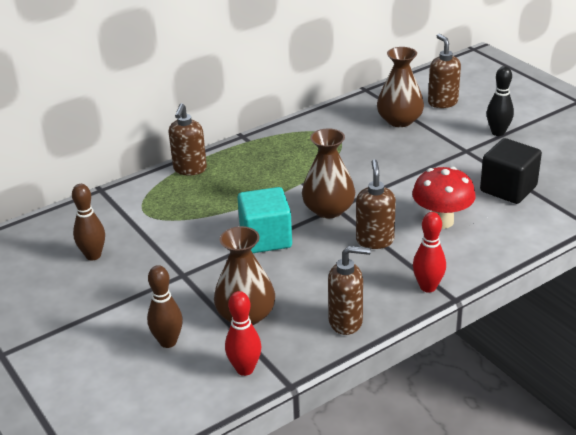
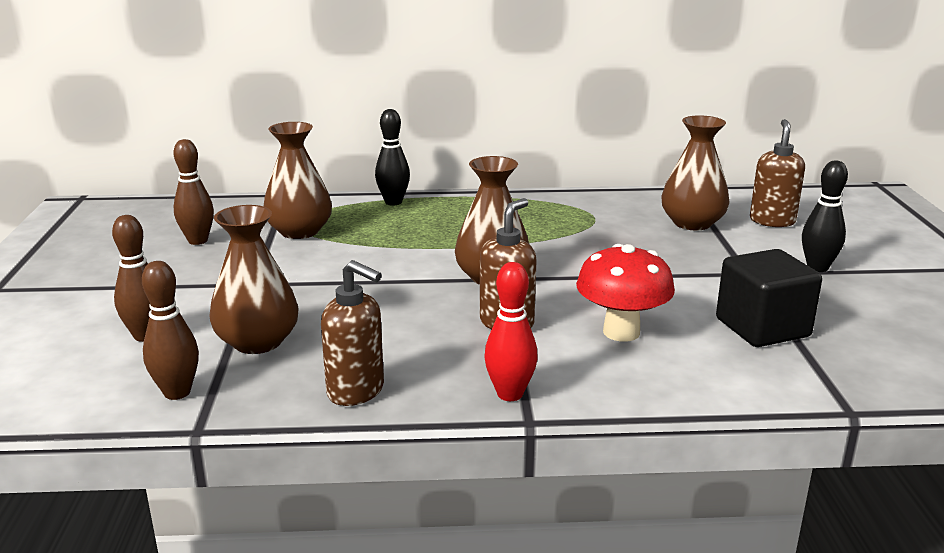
camera: 30 degrees right, 10 degrees down
(157, 219) = (299, 231): none -> brown vase
(190, 169) = (393, 202): brown soap dispenser -> black bowling pin
(245, 369) = (177, 392): red bowling pin -> brown bowling pin
(266, 238) = (383, 281): turquoise cube -> none

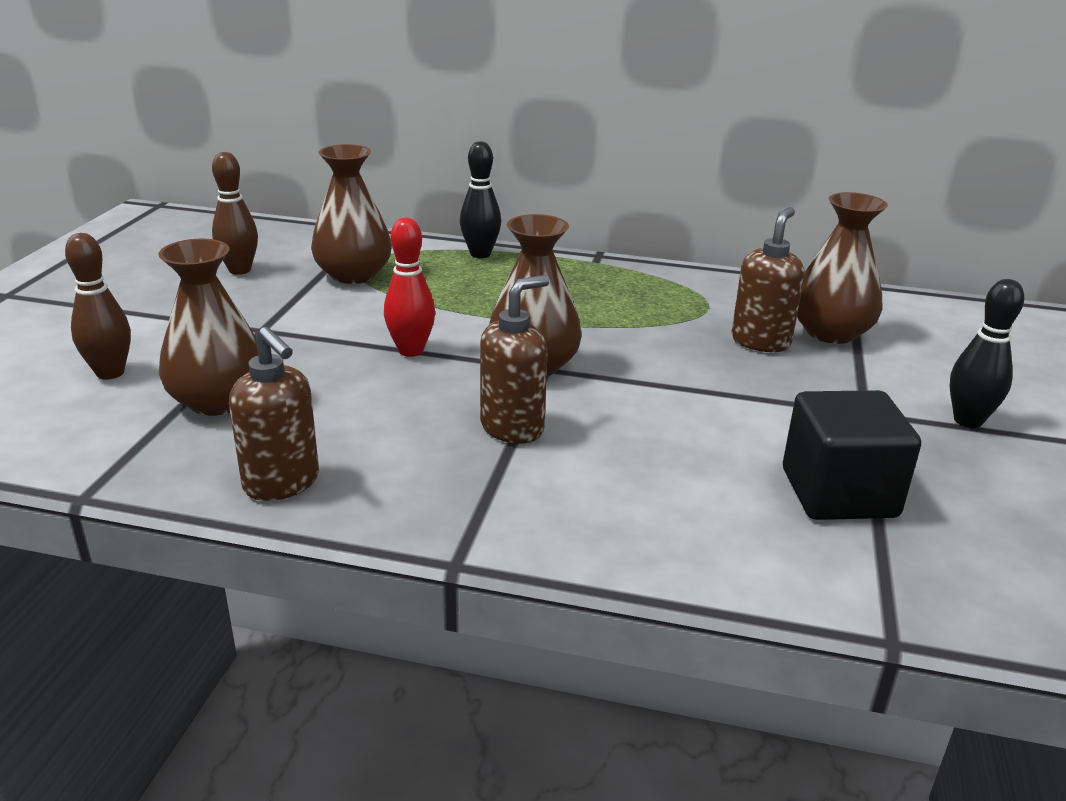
camera: 15 degrees right, 5 degrees up
(177, 392) = (94, 447): brown bowling pin -> none
(510, 394) = (455, 522): red bowling pin -> red bowling pin (411, 351)
(621, 332) = (646, 465): red mushroom -> none
(772, 221) = (942, 345): brown soap dispenser -> brown soap dispenser (760, 342)

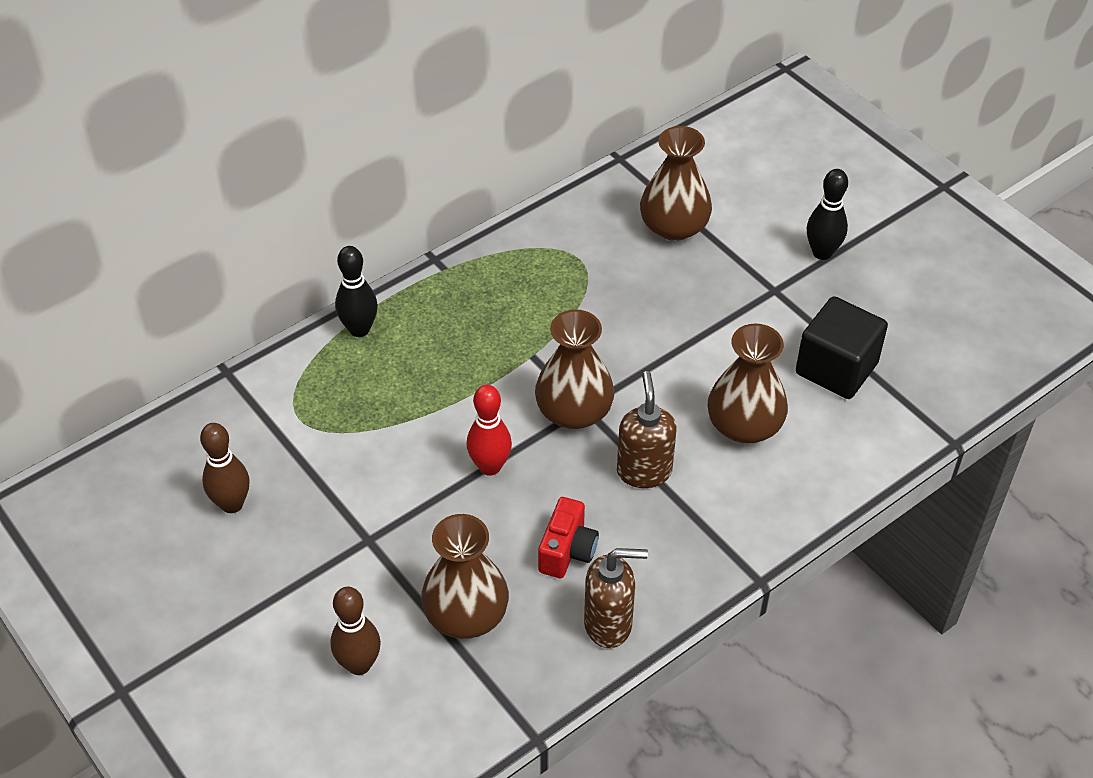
camera: 50 degrees left, 20 degrees up
(353, 275) = (319, 432): brown vase -> brown vase (744, 425)
(355, 424) = (567, 551): none -> red camera
(760, 342) = (652, 271): brown soap dispenser -> none

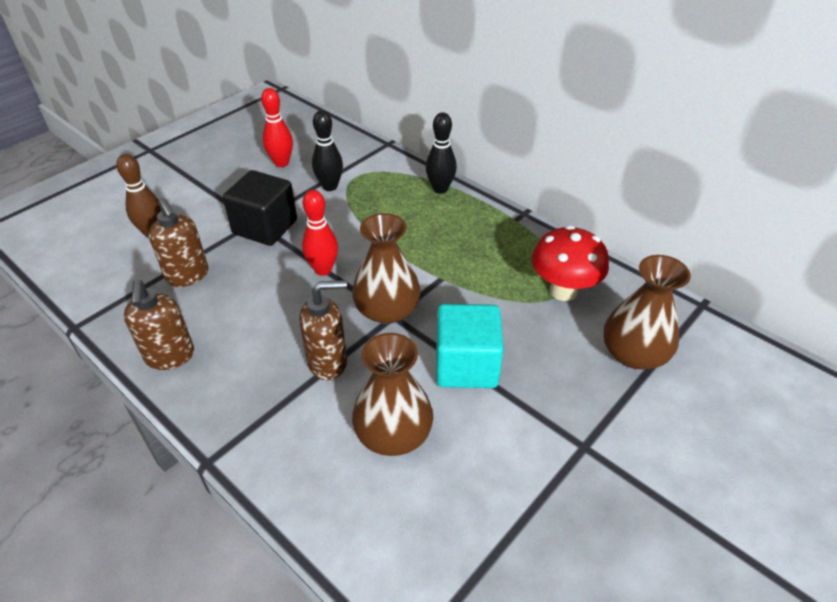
camera: 80 degrees right, 5 degrees down
(232, 504) = (281, 163): brown bowling pin -> red bowling pin
(466, 614) = (188, 276): brown vase -> brown soap dispenser
(567, 551) = (243, 323): red camera -> none
(577, 256) = (563, 291): none -> red mushroom
(667, 355) = (466, 365): none -> turquoise cube
(822, 253) = (661, 489): black bowling pin -> black bowling pin (330, 186)
(836, 368) = (489, 515): black cube -> black cube (265, 227)

